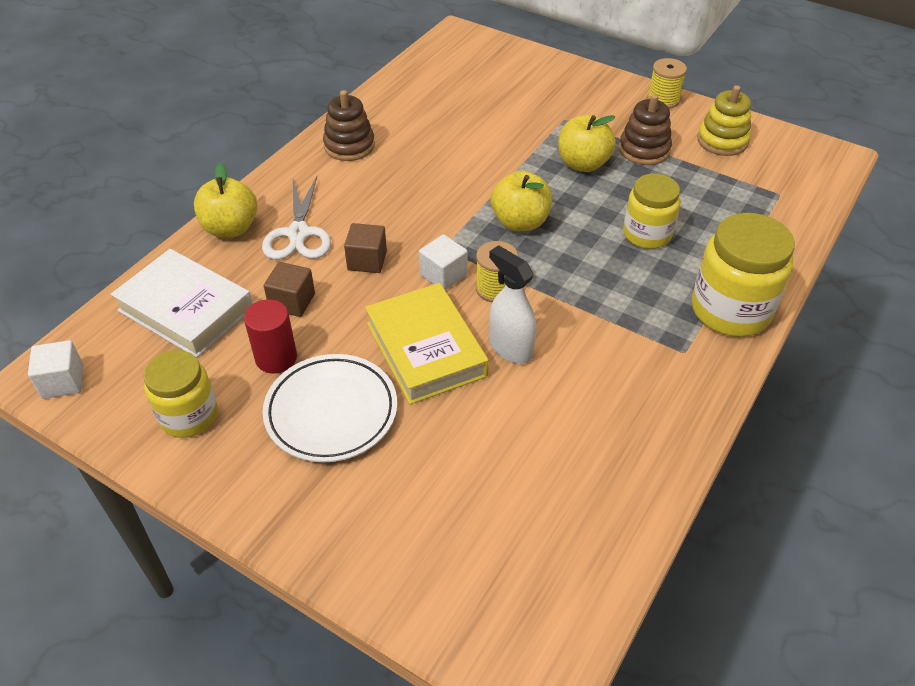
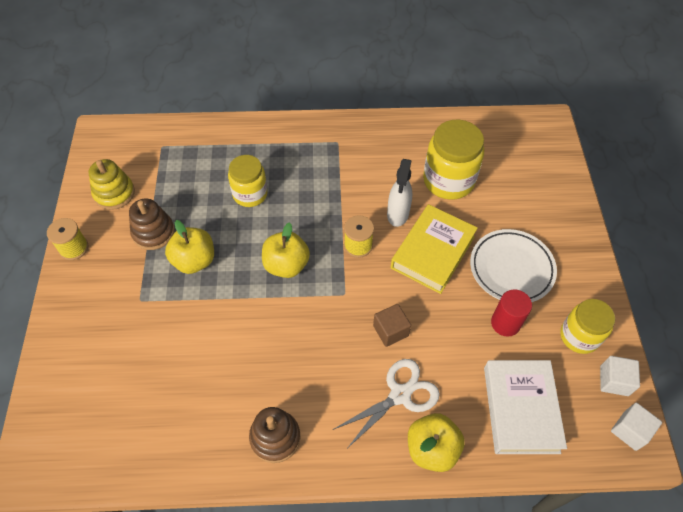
camera: 125 degrees left, 10 degrees up
(292, 302) = (460, 348): brown cube -> none
(443, 275) = (368, 279): white cube -> white cube (614, 381)
(730, 310) = (290, 134): yellow jar -> yellow jar (448, 180)

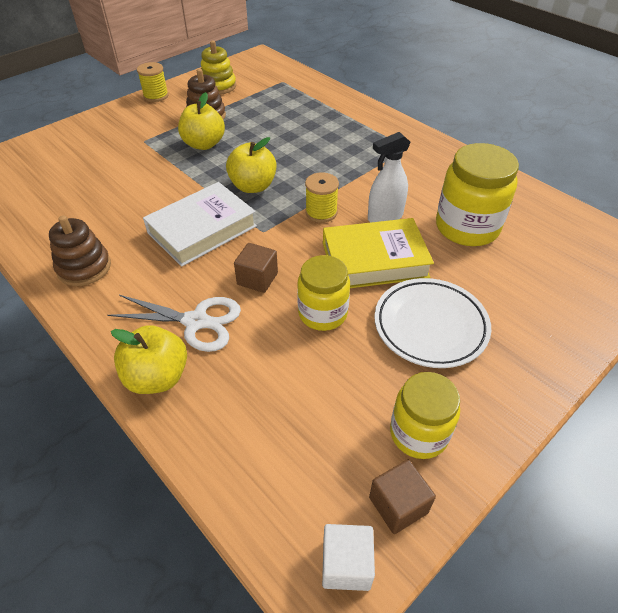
camera: 50 degrees right, 10 degrees down
(250, 194) = (295, 136): yellow jar -> yellow jar (322, 313)
(505, 323) = (359, 357): red cylinder -> none
(521, 409) = (269, 428): white book -> white book (202, 229)
(614, 381) = (398, 505): white cube -> brown cube

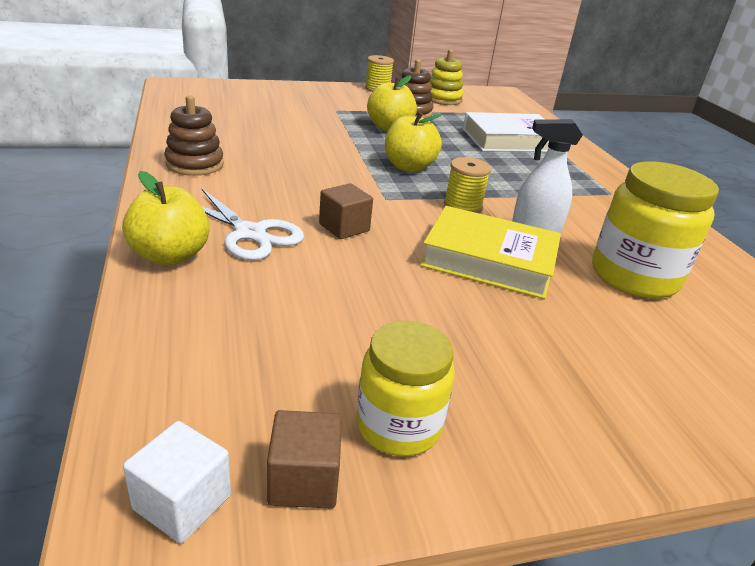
camera: 25 degrees right, 15 degrees down
(202, 229) = (327, 177): white book -> white book (509, 140)
(322, 313) = (386, 278): yellow jar -> none
(430, 326) = (507, 338): white plate -> none

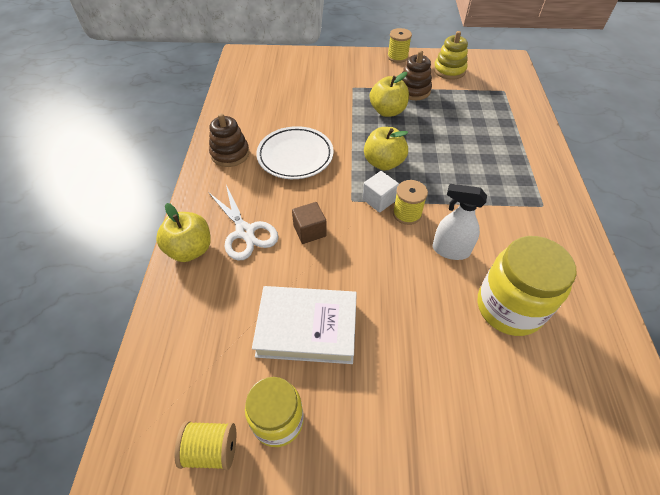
camera: 20 degrees right, 20 degrees up
(182, 502) = (147, 450): white cube -> white cube (379, 200)
(290, 164) = (295, 156): none -> white plate
(304, 480) = (211, 449): brown cube -> yellow spool
(489, 260) = (401, 277): yellow book -> none
(509, 140) = (484, 130): white book -> white book (307, 328)

